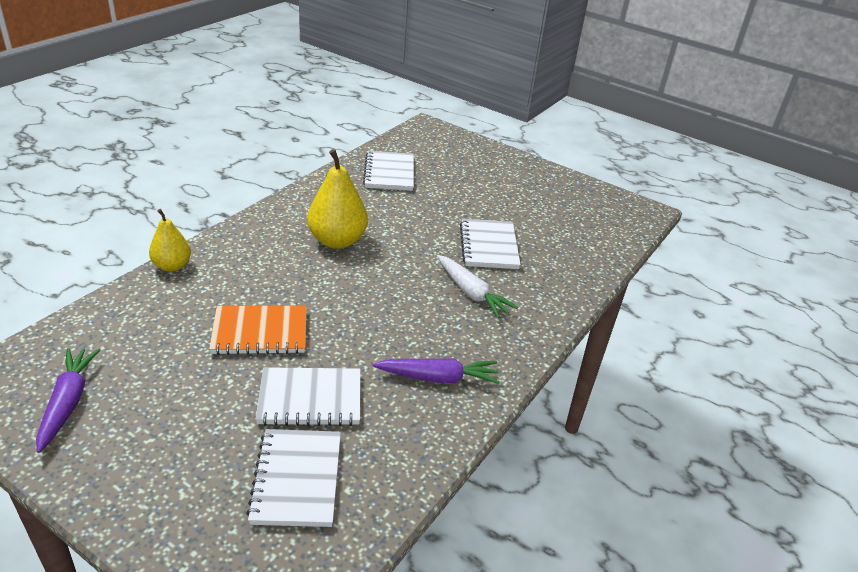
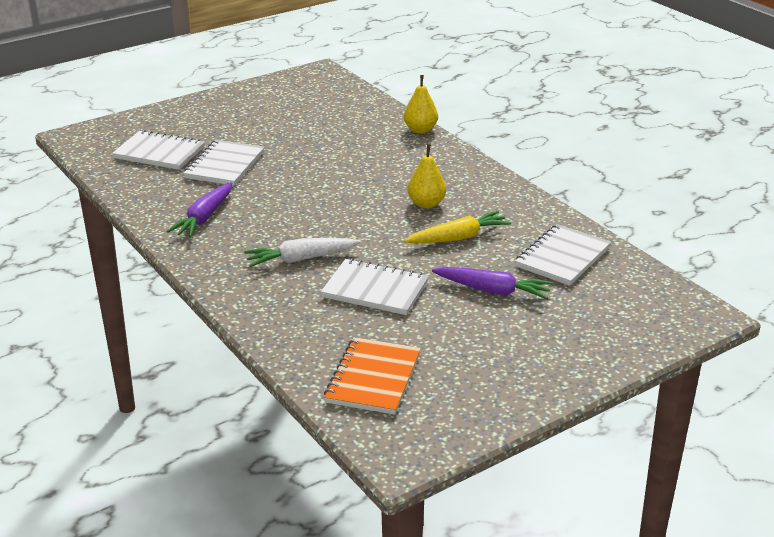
camera: 115 degrees right, 5 degrees down
(68, 402) = (285, 94): purple carrot -> purple carrot (493, 291)
(260, 332) = (311, 155): orange notebook -> orange notebook (373, 378)
(337, 241) = (426, 204): yellow pear -> yellow pear, size x0.62
(387, 218) = (458, 238): none -> yellow carrot
(389, 173) = (562, 257): white notebook -> white notebook turned 75 degrees counterclockwise

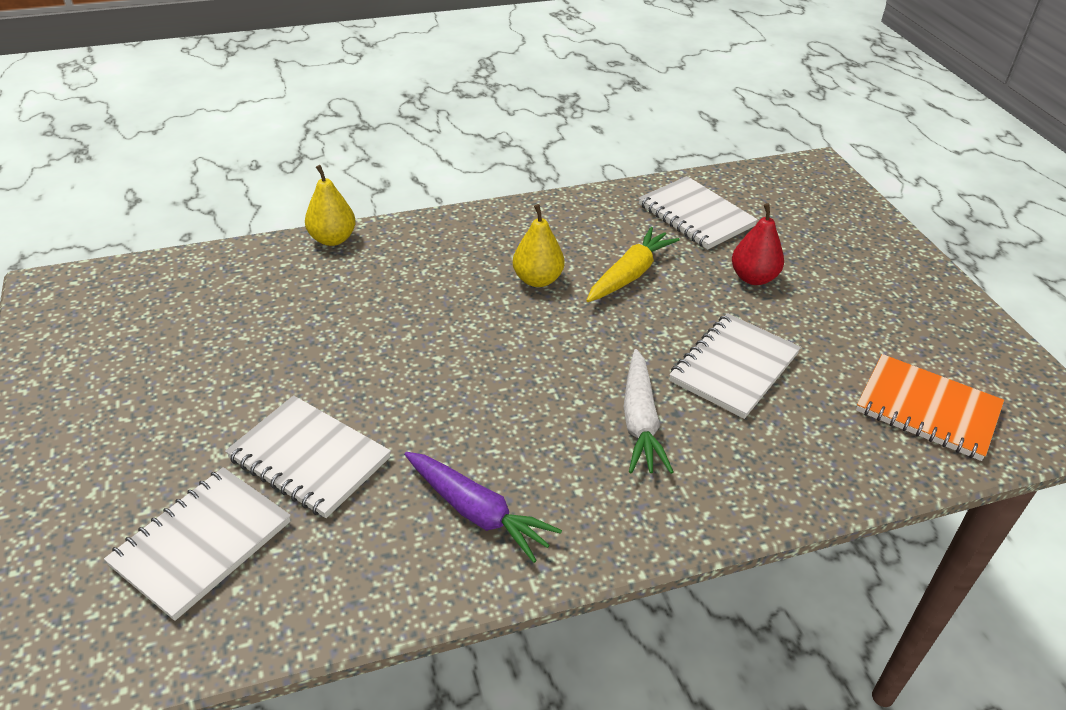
camera: 75 degrees left, 10 degrees up
(458, 238) = (630, 274): yellow carrot -> yellow carrot turned 45 degrees clockwise
(493, 291) = (753, 278): purple carrot -> red pear

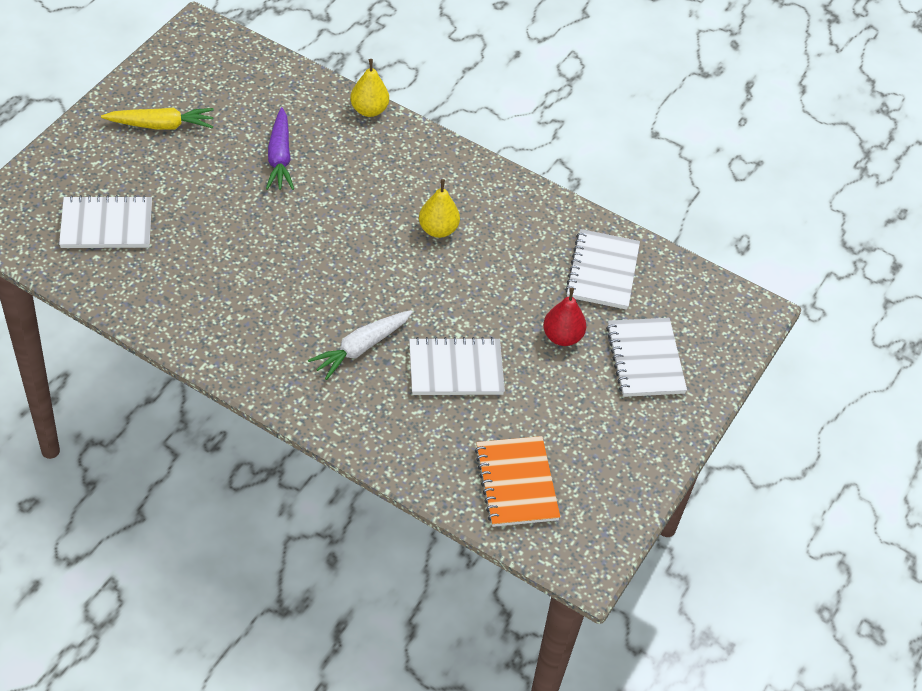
camera: 45 degrees right, 10 degrees up
(309, 458) = (193, 226): white notebook -> white notebook (645, 359)
(477, 512) = (225, 316): purple carrot -> purple carrot (279, 157)
(630, 274) = (494, 271): yellow carrot -> yellow carrot (161, 125)

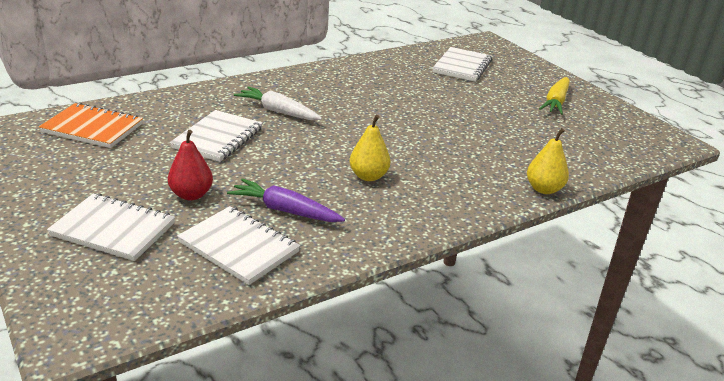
camera: 120 degrees right, 20 degrees down
(279, 157) = (499, 134): purple carrot -> purple carrot (285, 210)
(361, 348) = (278, 111): white carrot -> white carrot turned 45 degrees counterclockwise

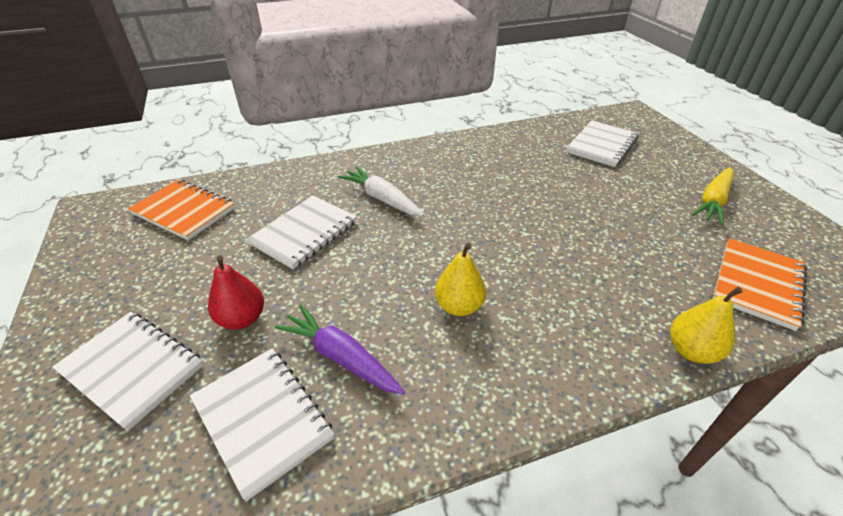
camera: 15 degrees right, 10 degrees up
(589, 150) = (757, 284): none -> orange notebook

